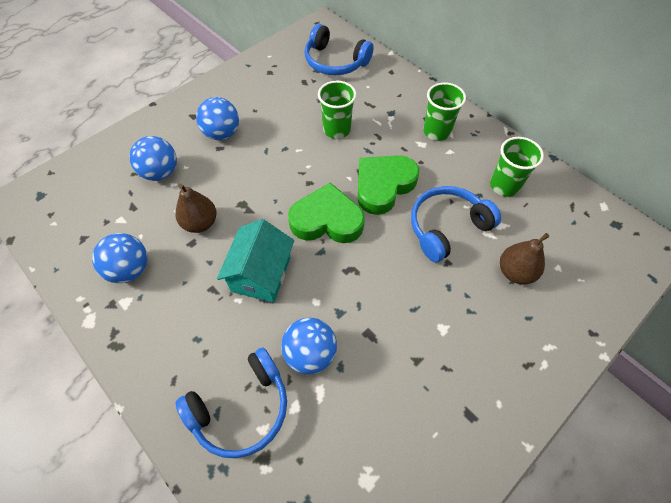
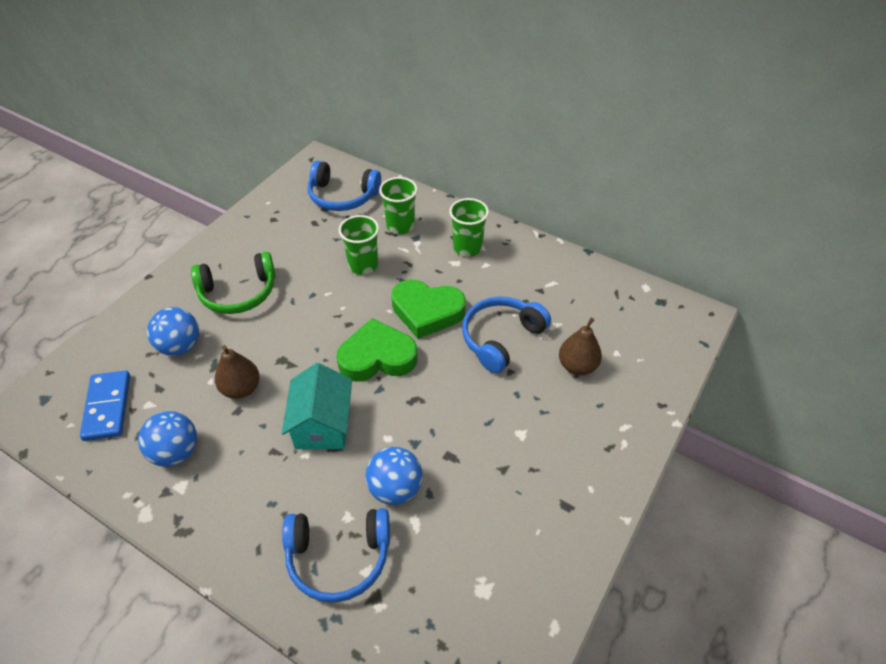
camera: 15 degrees left, 10 degrees down
(87, 214) = (108, 407): none -> blue domino
(222, 133) = (238, 293): blue ball -> green headphones
(241, 408) = (338, 557): blue headphones -> blue headphones turned 45 degrees clockwise
(383, 186) = (427, 311): green heart -> green heart turned 105 degrees counterclockwise
(504, 185) = (547, 287): green cup -> green cup (400, 226)

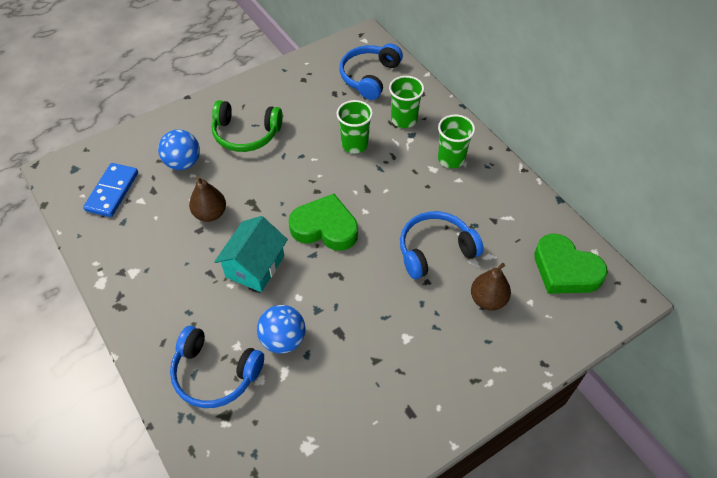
camera: 25 degrees right, 5 degrees up
(176, 452) = (142, 245): blue ball -> none
(342, 196) = (369, 77): blue headphones -> blue headphones turned 75 degrees clockwise
(427, 311) = (385, 204): green heart -> green heart (565, 270)

